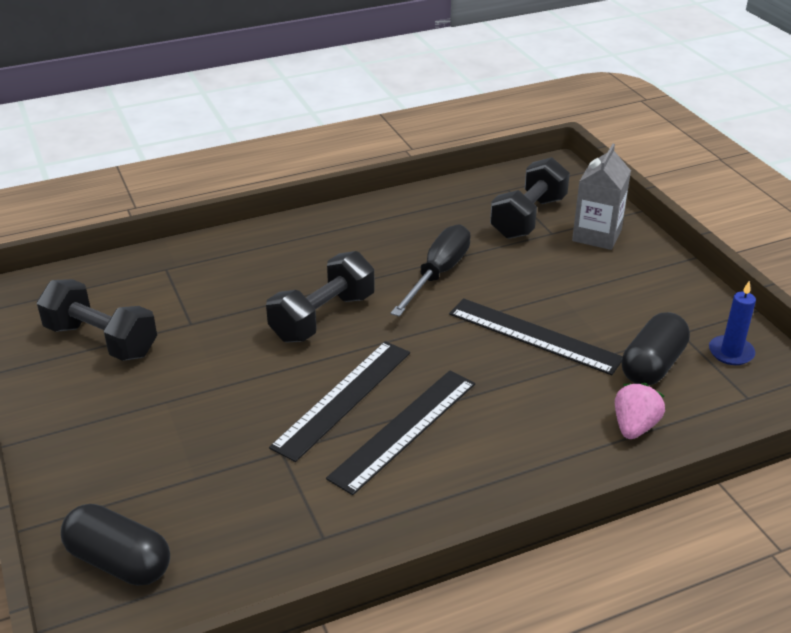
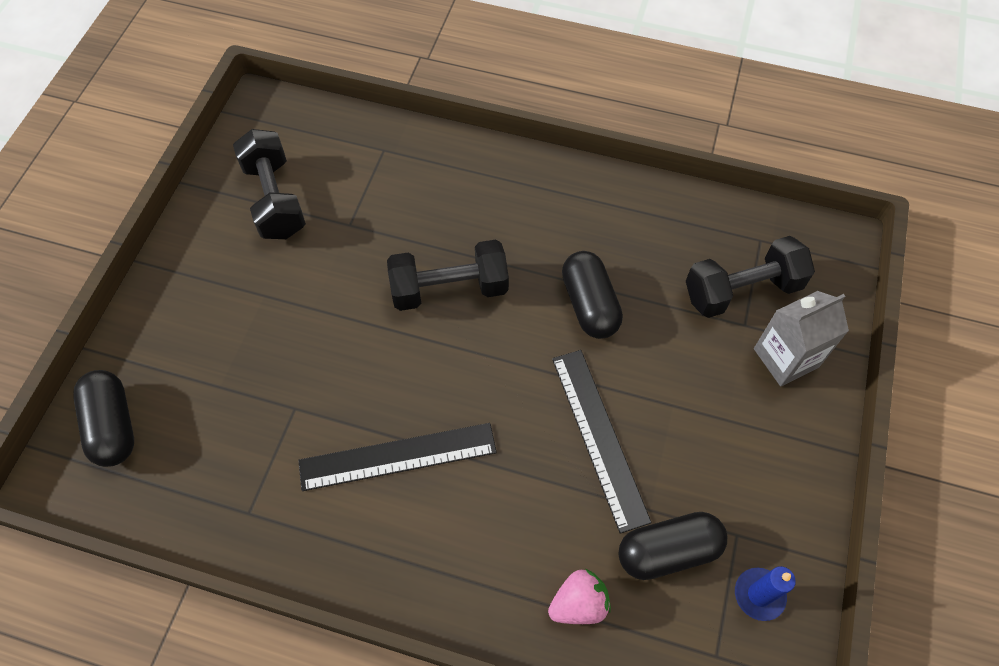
camera: 40 degrees right, 25 degrees up
(343, 398) = (384, 389): black ruler -> none
(438, 274) = (589, 304): black screwdriver -> black capsule

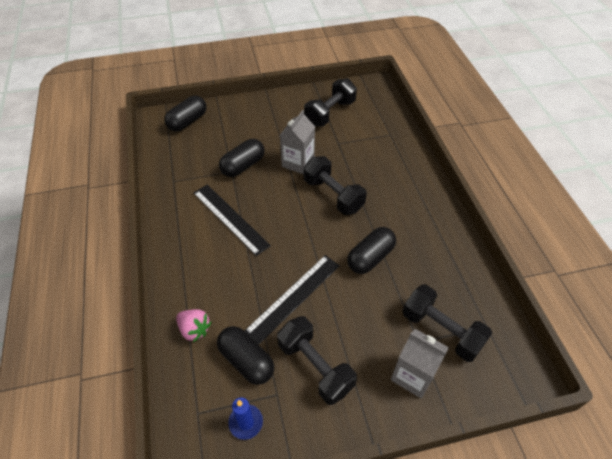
camera: 60 degrees right, 10 degrees down
(296, 384) = (243, 166): none -> black capsule
(348, 301) = (298, 162): none -> grey carton
(720, 465) = (315, 366): none -> black dumbbell

